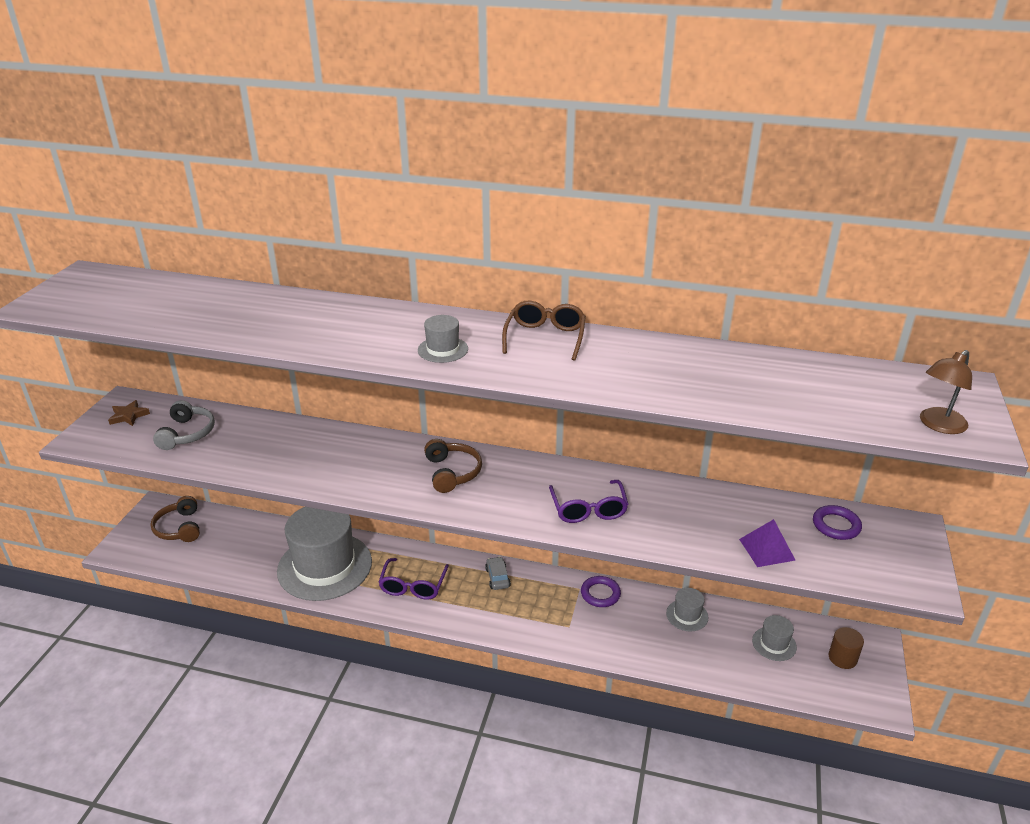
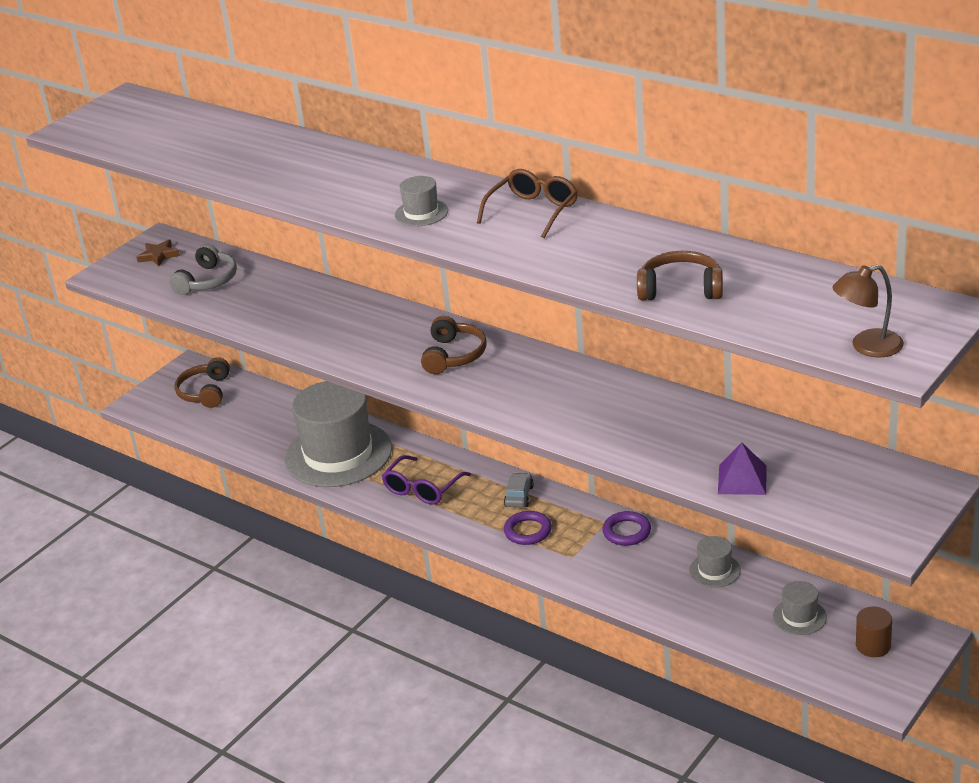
camera: 25 degrees right, 0 degrees up
(588, 509) = (575, 412): purple glasses -> none
(733, 392) = (680, 288): none -> brown headphones
(836, 525) = (843, 469): purple ring -> purple ring (528, 531)

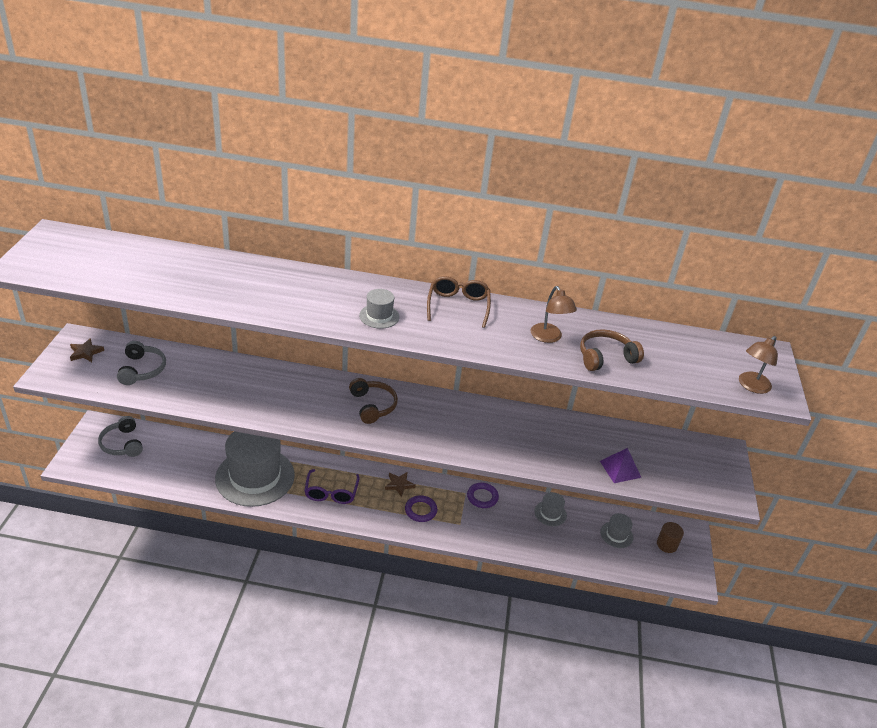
camera: 35 degrees left, 5 degrees up
(205, 392) = (122, 444): brown headphones -> grey headphones
(519, 496) = (399, 485): grey car -> brown star
(622, 258) = (549, 337): none -> brown lamp

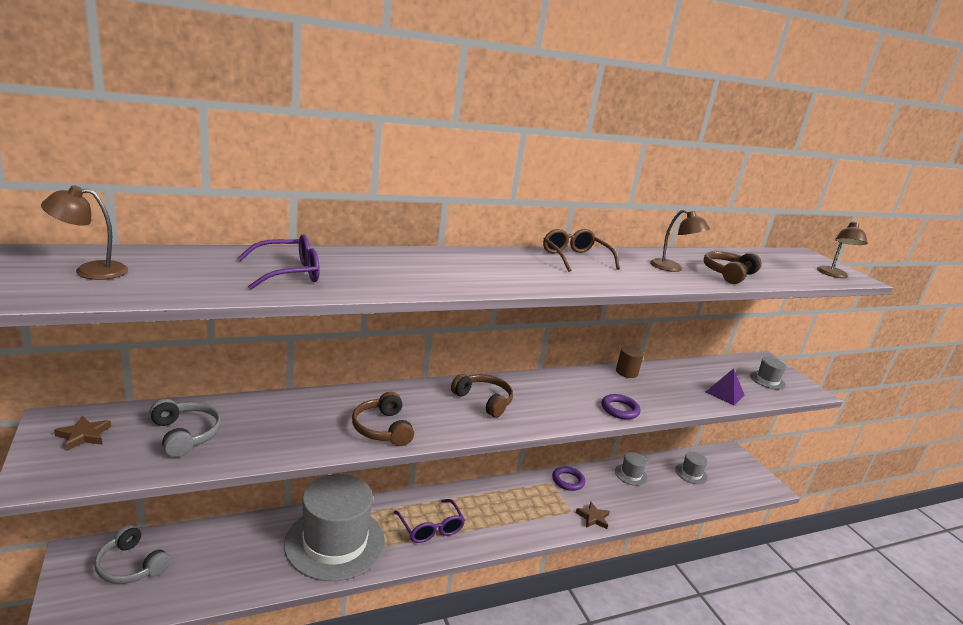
camera: 30 degrees left, 15 degrees down
(75, 254) = (90, 271): none -> brown lamp
(194, 278) = (288, 273): none -> purple glasses
(271, 405) = (382, 429): none -> brown headphones
(379, 316) = (522, 275): grey hat -> grey hat (767, 380)
(399, 485) = (489, 496): brown star -> brown star (593, 518)
(420, 510) = (528, 513): purple ring -> purple ring (620, 409)
(667, 544) = (729, 468): brown cylinder -> brown cylinder (626, 372)

